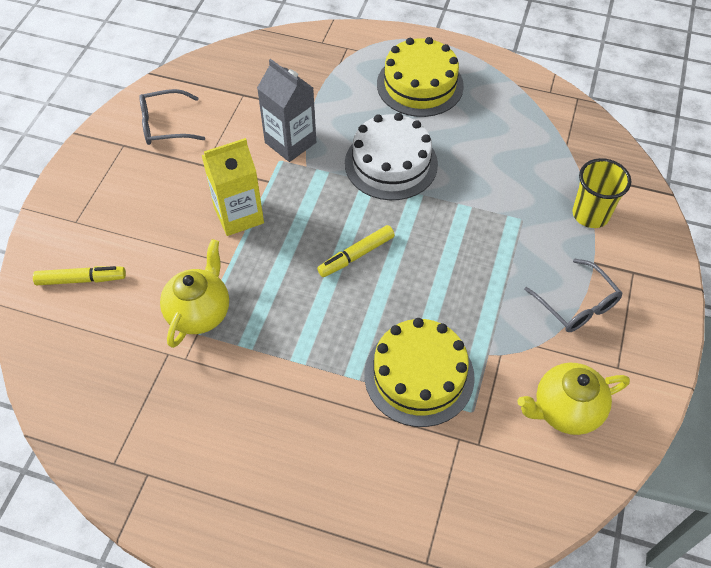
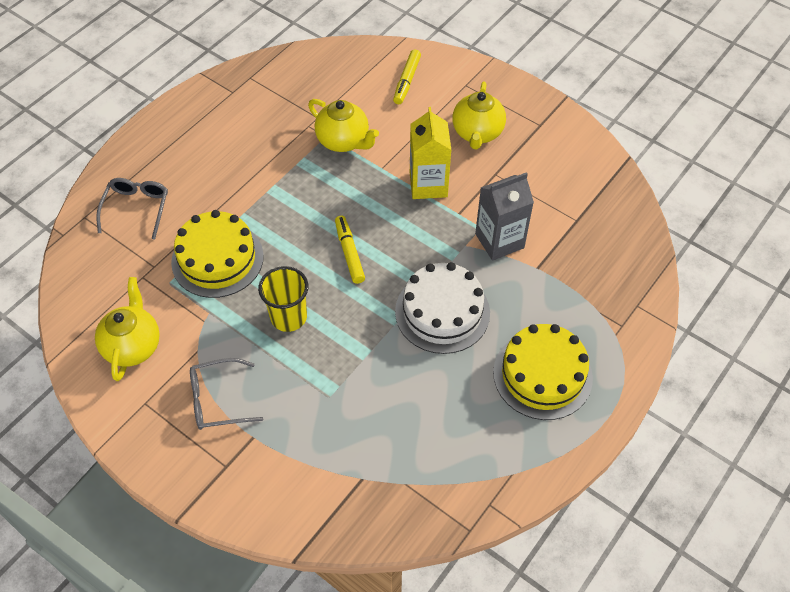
camera: 110 degrees right, 0 degrees up
(150, 193) = (477, 133): none -> yellow teapot
(165, 125) = (554, 156): grey glasses -> grey glasses (136, 209)
(590, 214) = (307, 461): yellow cup -> yellow cup (288, 317)

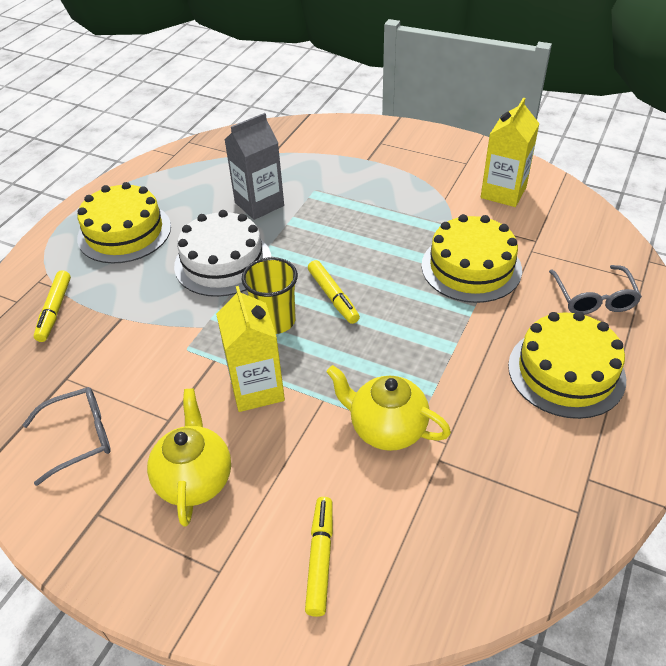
camera: 170 degrees right, 10 degrees down
(133, 346) = (503, 192): yellow teapot -> yellow carton
(200, 155) = (566, 372): none -> yellow cake
(218, 400) = (407, 173): grey glasses -> grey glasses (79, 437)
(288, 317) = (374, 234): yellow cup -> yellow cup (275, 321)
(499, 241) = (163, 338): grey carton -> grey carton (259, 204)
(598, 287) = (55, 311): none -> yellow marker

